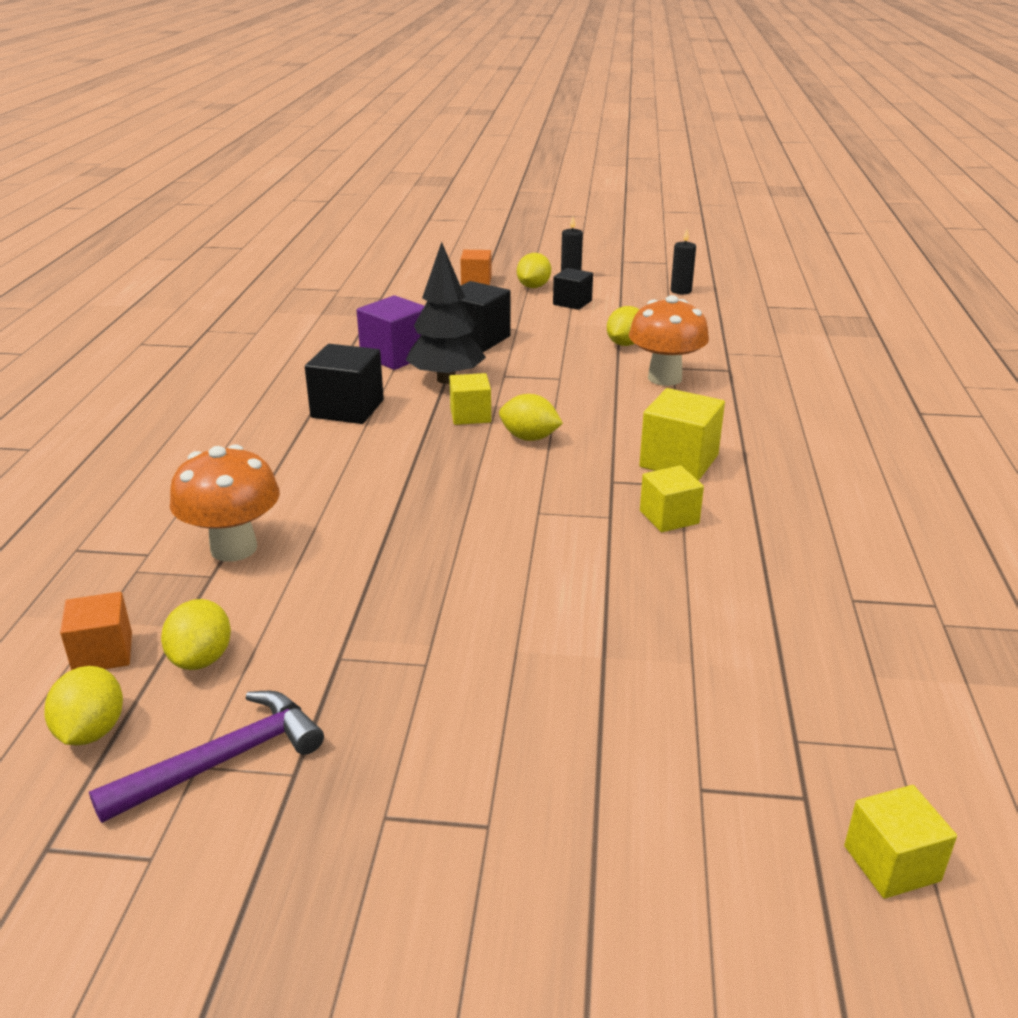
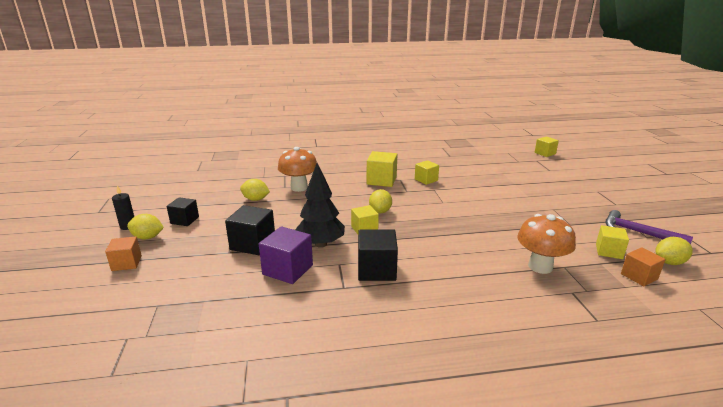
camera: 105 degrees left, 5 degrees down
(201, 659) = (609, 251): yellow lemon -> yellow cube
(681, 291) = (168, 191): black candle -> none

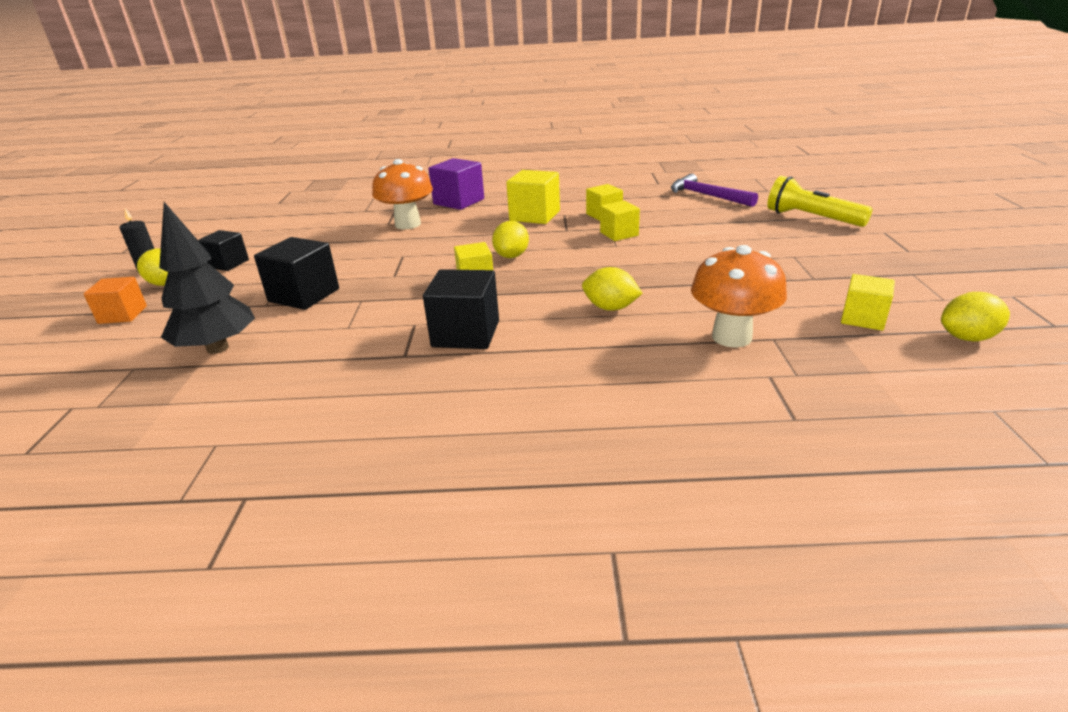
camera: 10 degrees right, 5 degrees up
(255, 199) = (338, 239): yellow lemon -> yellow lemon (610, 308)
(287, 270) = (335, 329): purple cube -> purple cube (459, 201)
(320, 244) = (400, 297): black tree -> black tree (217, 348)
(545, 153) = (817, 179): yellow cube -> yellow cube (619, 234)
(553, 182) = (811, 218): none -> yellow flashlight
(638, 232) = (930, 292): purple hammer -> purple hammer (707, 196)
(639, 276) = (900, 357): orange cube -> none

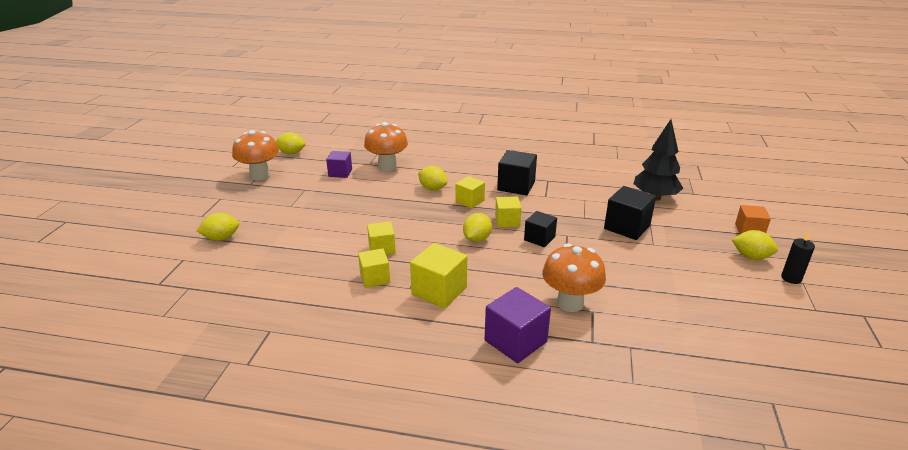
camera: 170 degrees left, 0 degrees up
(227, 263) = (721, 273): black cube -> black cube (539, 238)
(707, 196) = (253, 290): purple hammer -> none
(801, 312) = (340, 173): none -> purple cube
(811, 218) = (221, 238): yellow flashlight -> yellow lemon
(863, 318) = (318, 166): yellow cube -> yellow cube (469, 201)
(926, 287) = (260, 175): none -> orange mushroom

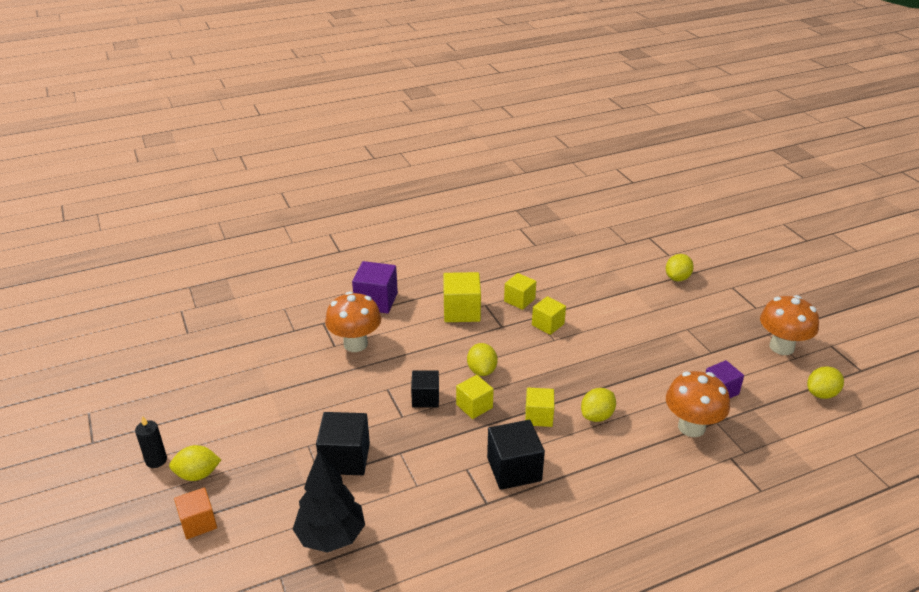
camera: 145 degrees right, 5 degrees up
(432, 189) = (597, 416): yellow lemon -> yellow lemon turned 45 degrees counterclockwise

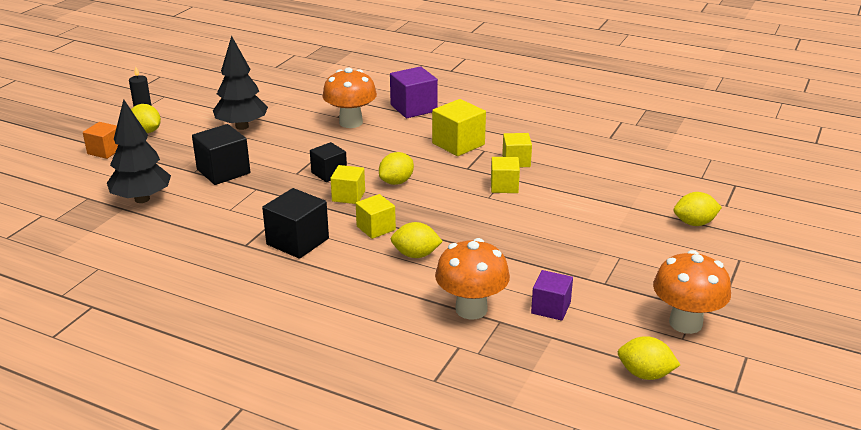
camera: 50 degrees right, 5 degrees down
(276, 408) = (242, 126): none -> black tree

